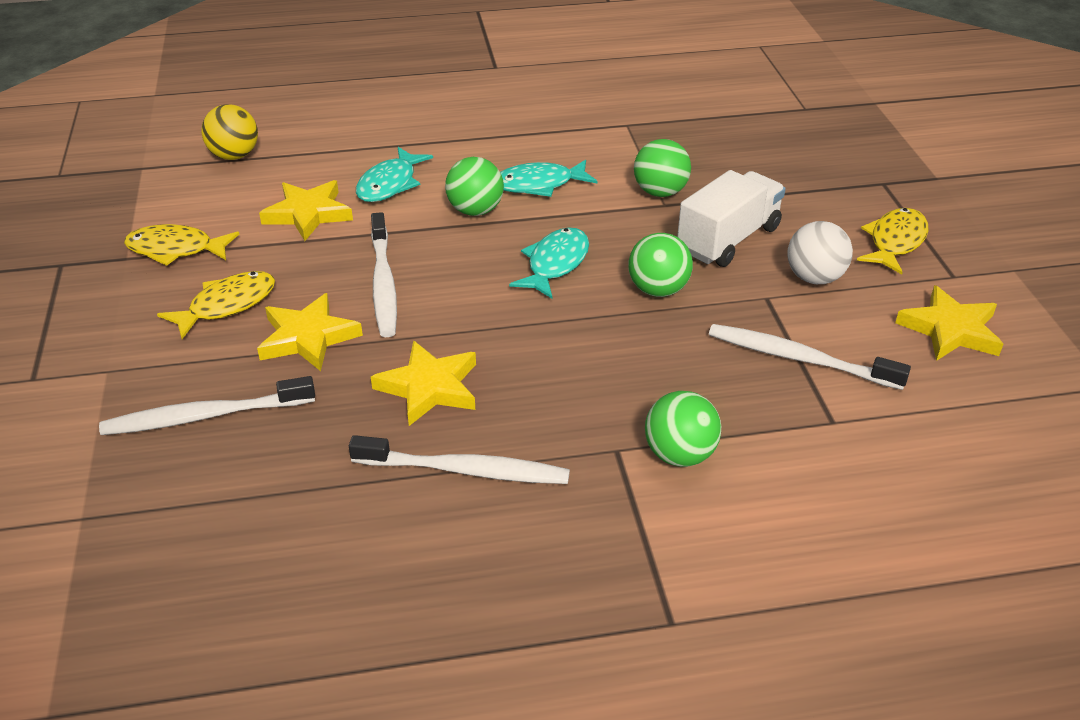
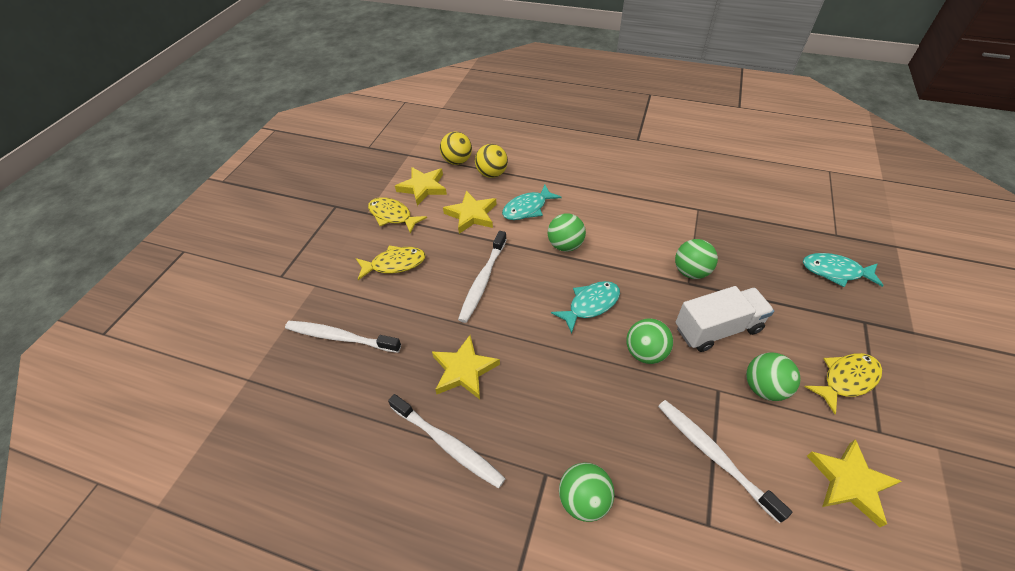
camera: 30 degrees right, 10 degrees up
(304, 158) = (492, 174): none -> yellow ball
(308, 337) = (421, 304): yellow star -> yellow star (423, 187)
(539, 185) = (615, 238): turquoise fish -> turquoise fish (835, 272)
(814, 278) = (763, 387): white ball -> green ball

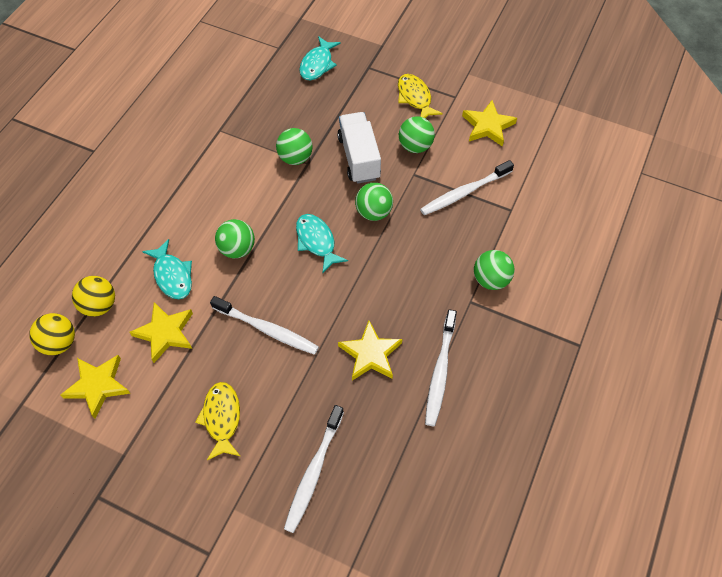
camera: 85 degrees left, 10 degrees up
(392, 216) = (140, 422): yellow fish -> none
(447, 444) = (440, 371): white toothbrush -> white toothbrush turned 150 degrees clockwise

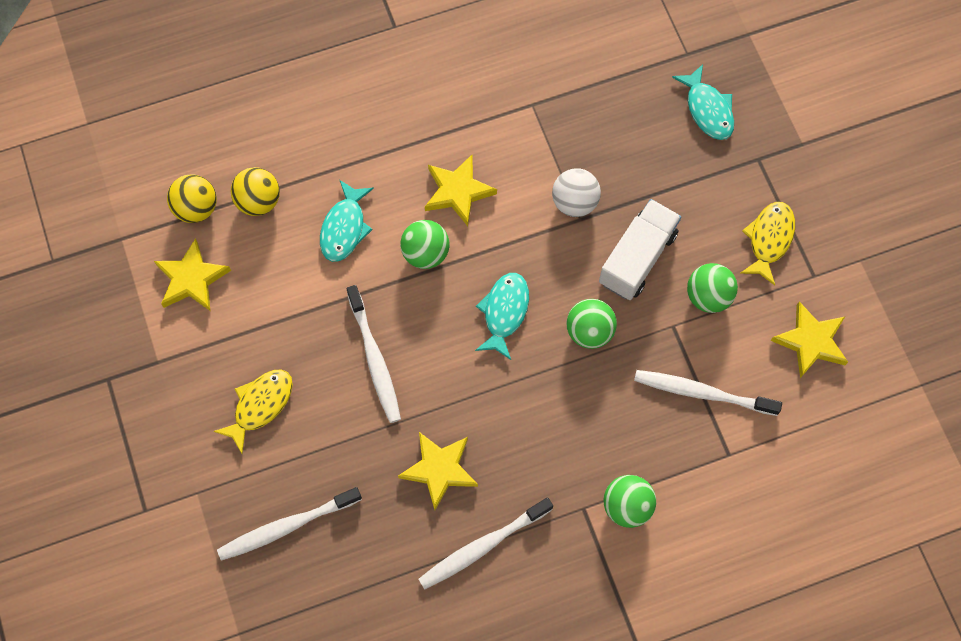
camera: 45 degrees right, 10 degrees up
(165, 333) = (288, 280): yellow star -> yellow star (458, 192)
(295, 158) = (574, 202): green ball -> white ball
(317, 64) = (707, 109): turquoise fish -> turquoise fish turned 90 degrees counterclockwise

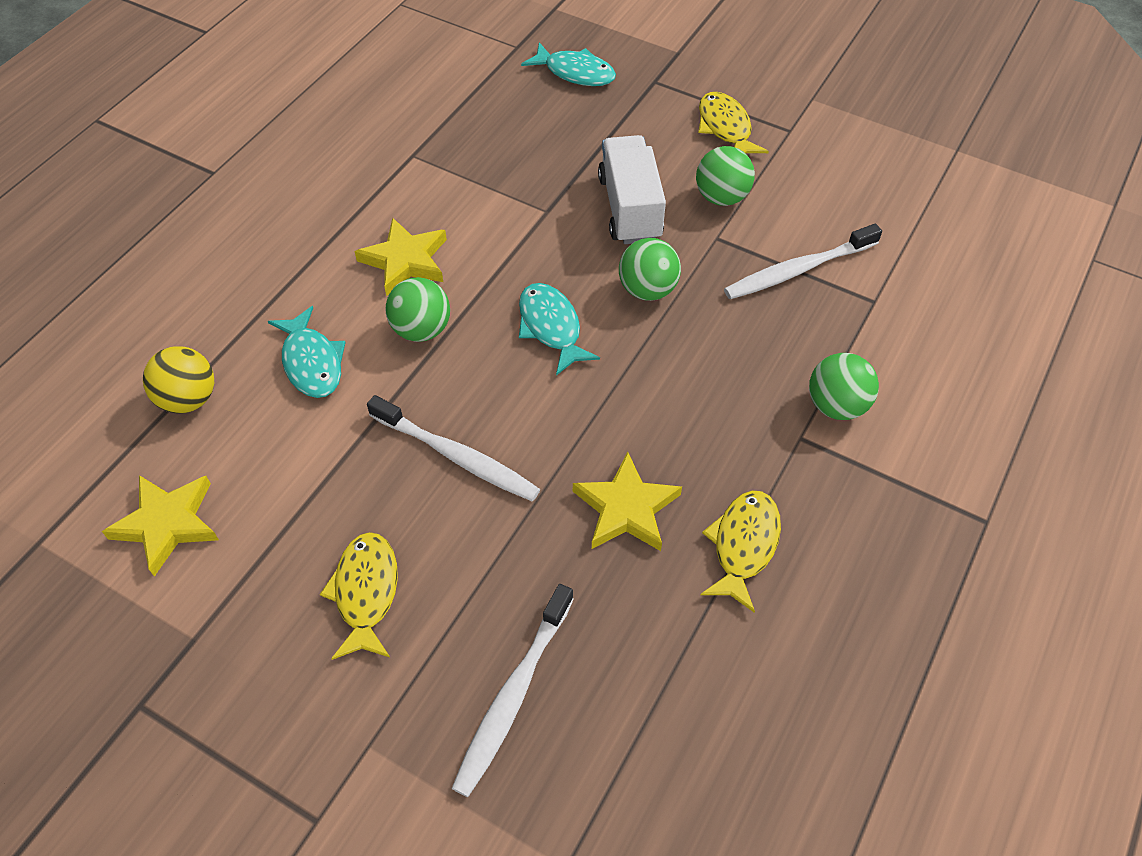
camera: 40 degrees left, 15 degrees down
(196, 208) = (115, 452): yellow ball -> none
(483, 546) = (743, 545): white toothbrush -> yellow fish
(574, 202) = (528, 202): white ball -> none
(810, 341) = (840, 175): yellow star -> none

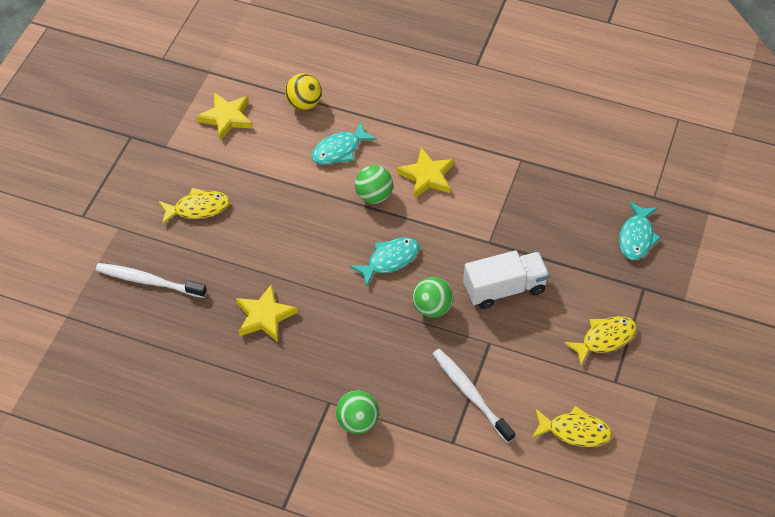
camera: 80 degrees right, 0 degrees up
(456, 456) = (287, 230): white toothbrush -> none
(721, 197) = (530, 342): green ball -> none
(743, 545) = (248, 377): yellow fish -> yellow fish (575, 431)

